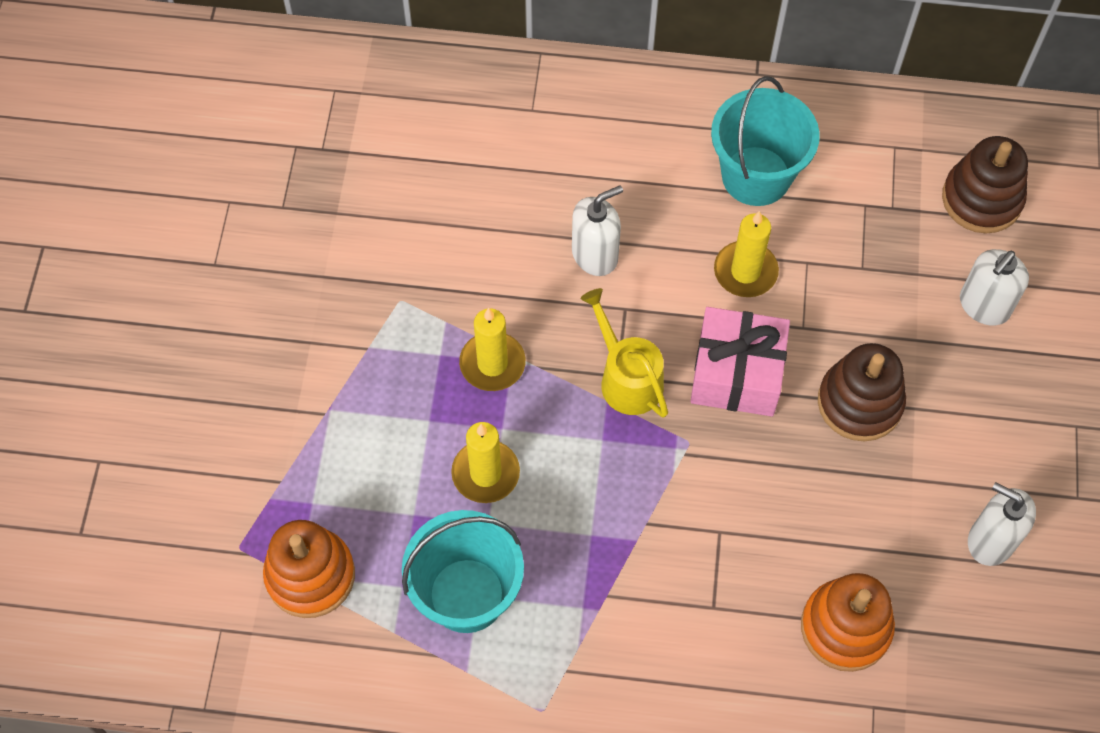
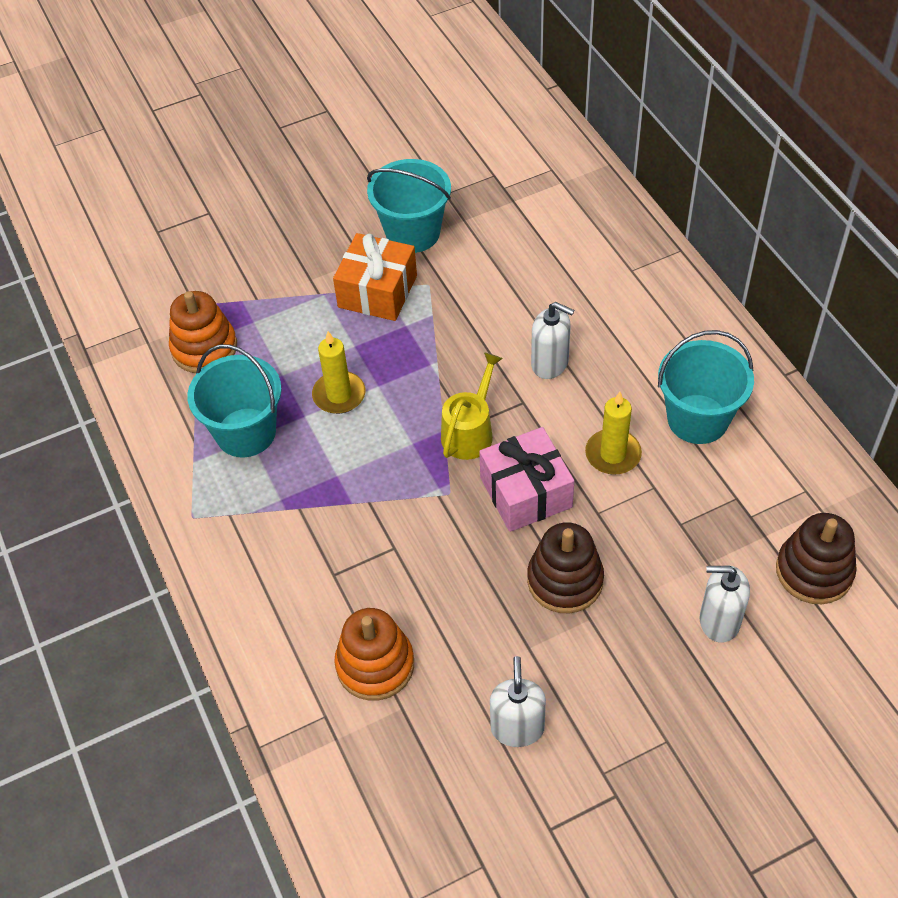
camera: 60 degrees right, 10 degrees down
(314, 271) = (413, 233): none -> turquoise bucket
(370, 354) = (377, 291): none -> orange gift
(492, 363) = (421, 355): yellow candle -> none

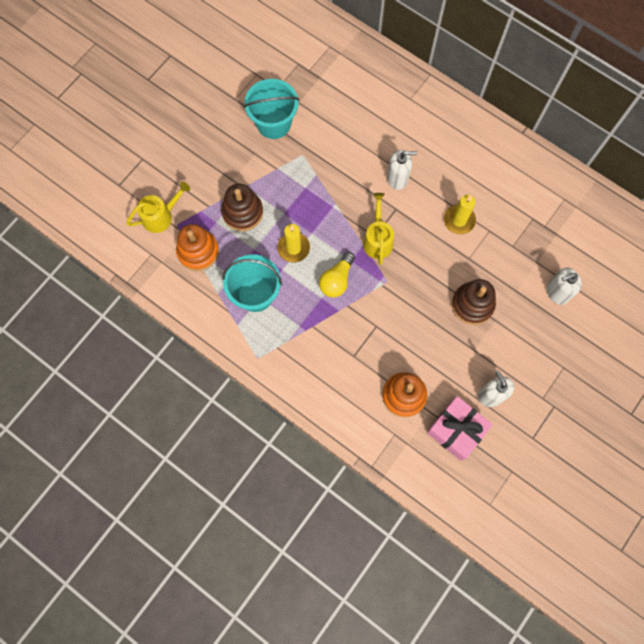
camera: 30 degrees left, 20 degrees up
(185, 287) = (161, 216): none -> yellow watering can
(375, 461) = (337, 280): none -> yellow light bulb
(377, 291) = (276, 172): orange gift -> none
(526, 492) = (426, 263): pink gift -> pink gift (456, 430)
(697, 419) = (491, 180): turquoise bucket -> none
(814, 571) = (589, 244): brown stacking toy -> brown stacking toy (242, 212)

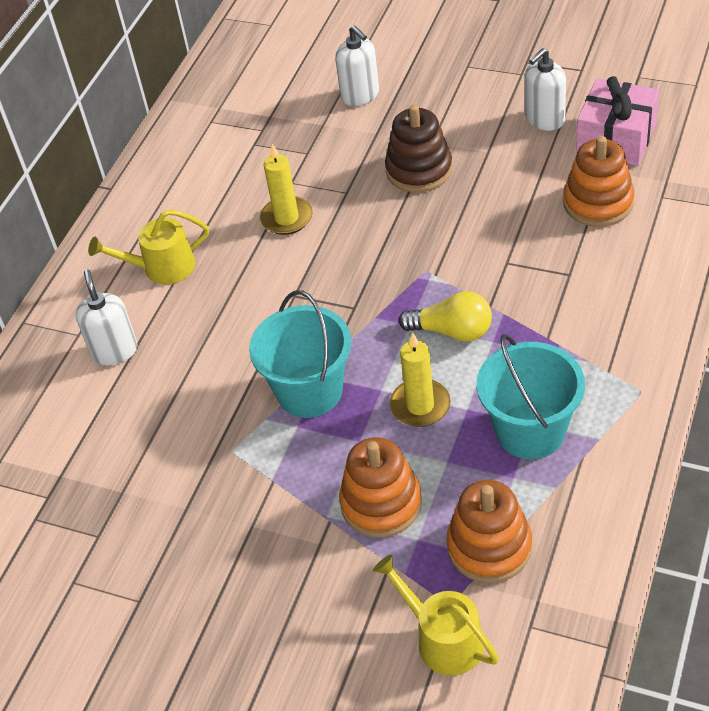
camera: 100 degrees left, 25 degrees down
(242, 212) = (381, 503): brown stacking toy -> orange stacking toy
(273, 123) = (178, 516): turquoise bucket -> turquoise bucket (309, 391)
(377, 239) = (358, 302): yellow watering can -> yellow watering can (162, 267)
(397, 178) = (237, 308): white soap dispenser -> white soap dispenser (114, 351)

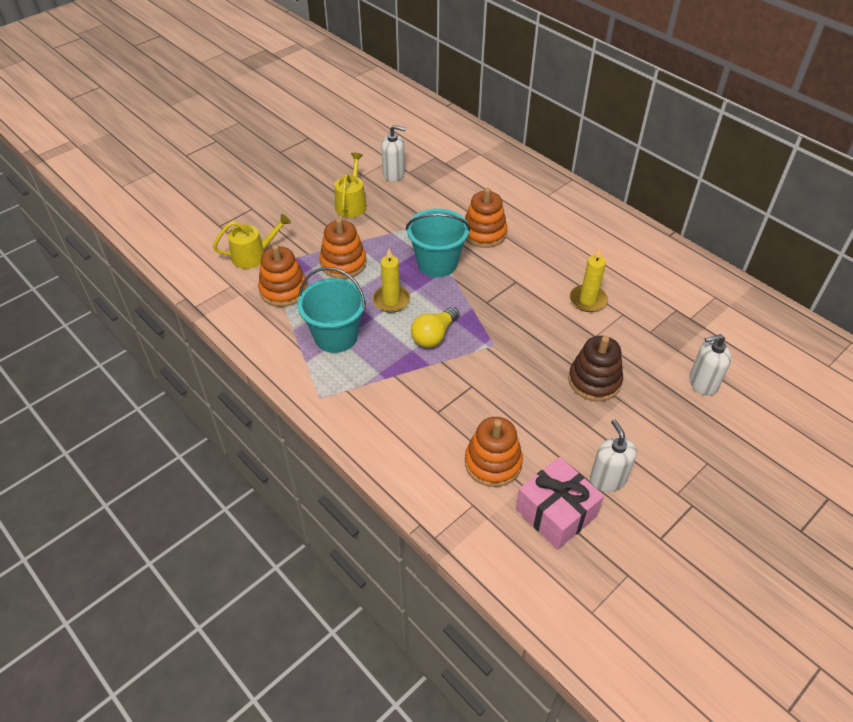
camera: 110 degrees right, 0 degrees up
(114, 351) = (525, 204): white soap dispenser -> white soap dispenser (394, 174)
(162, 267) = (579, 237): yellow watering can -> yellow watering can (351, 204)
(210, 368) = (484, 233): none -> orange stacking toy

